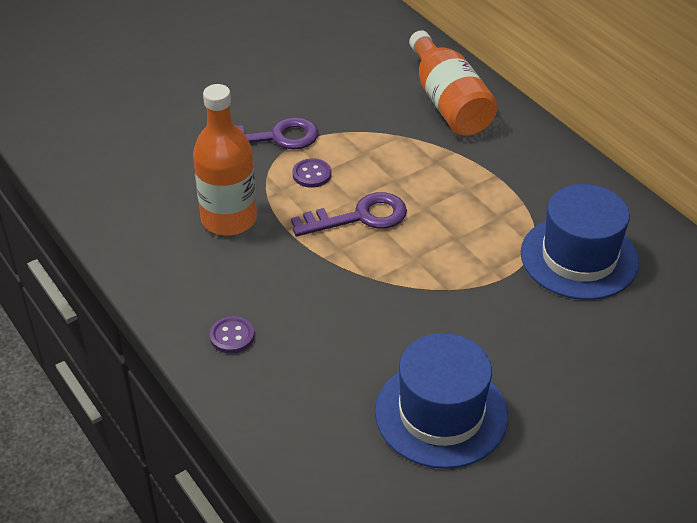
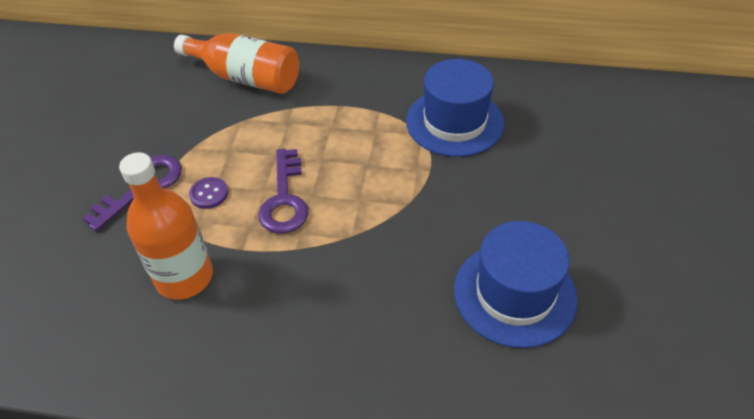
camera: 45 degrees left, 5 degrees up
(232, 336) = (304, 368): purple button -> none
(359, 217) = (284, 199): purple key -> purple key turned 150 degrees clockwise

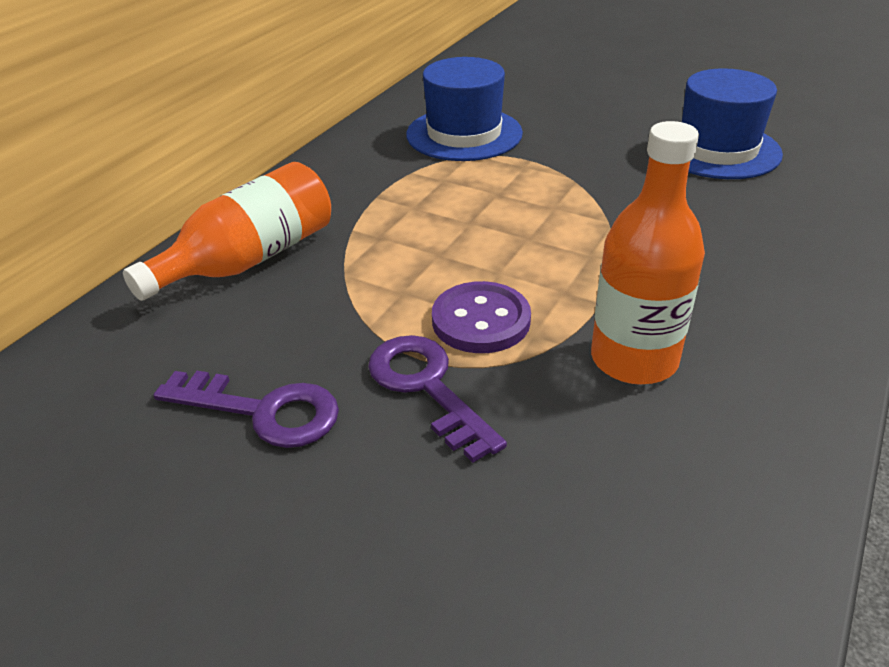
camera: 70 degrees left, 10 degrees down
(209, 194) = (481, 320): purple button -> purple button, size x1.68
(284, 199) = (525, 259): purple key -> purple key (263, 411)

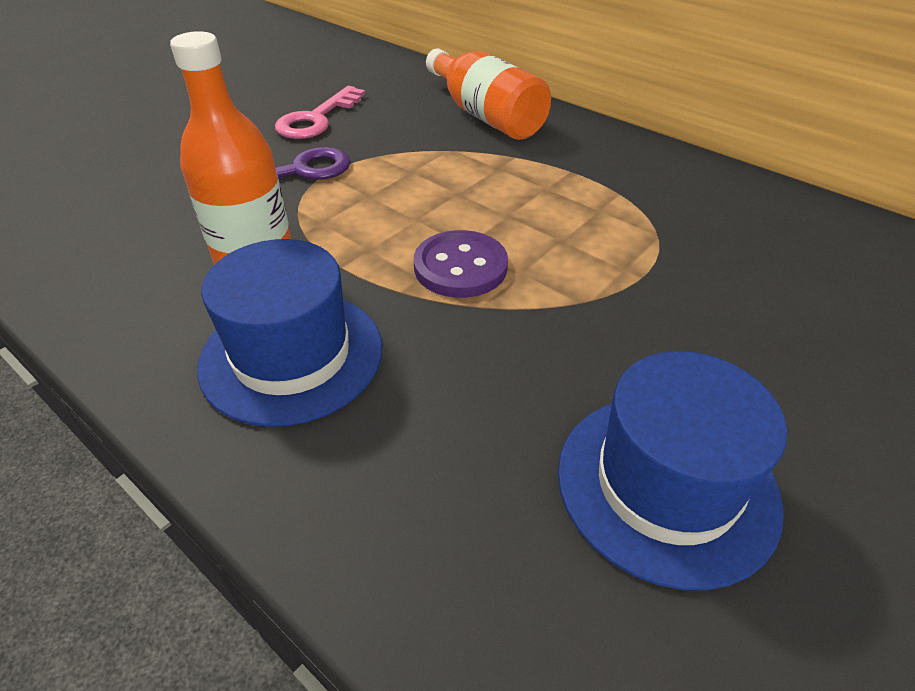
camera: 100 degrees right, 5 degrees up
(263, 411) = (316, 119): purple key -> pink key
(464, 134) = (717, 237): blue hat -> blue hat (292, 355)
(481, 320) = (354, 201): purple button -> purple button (460, 267)

